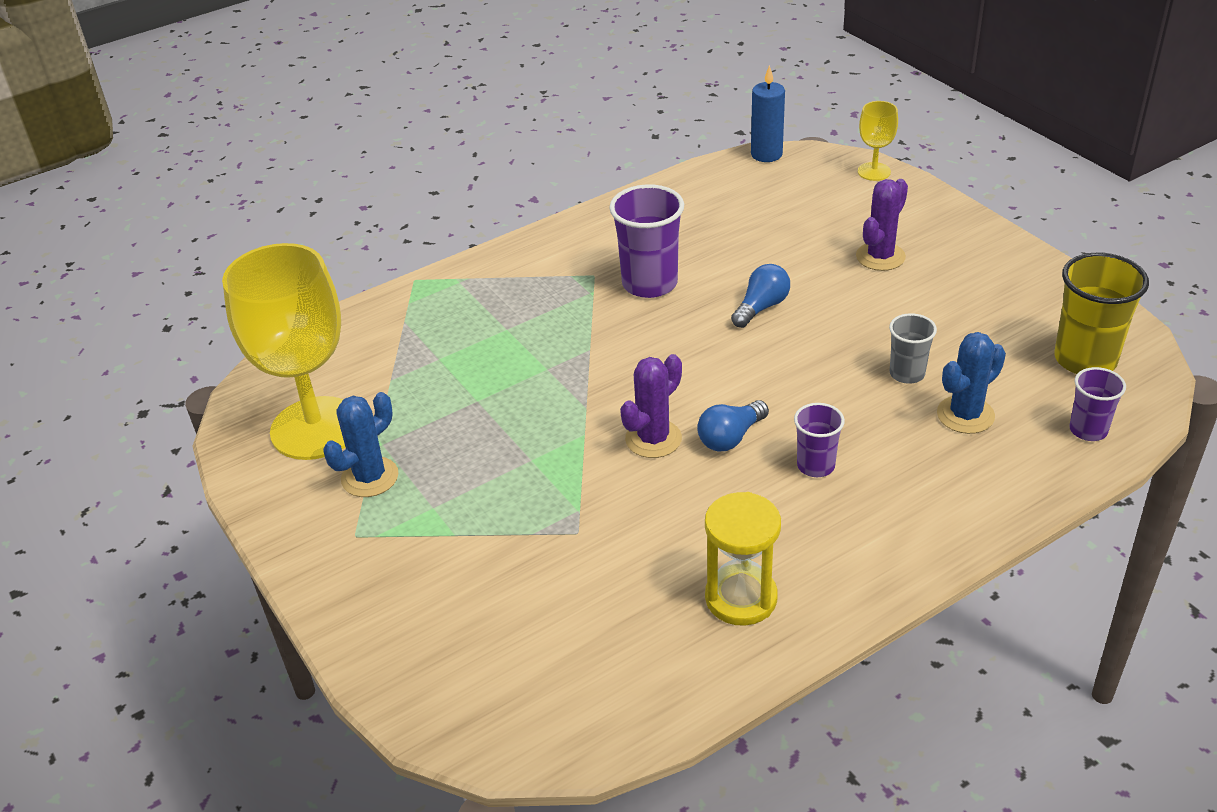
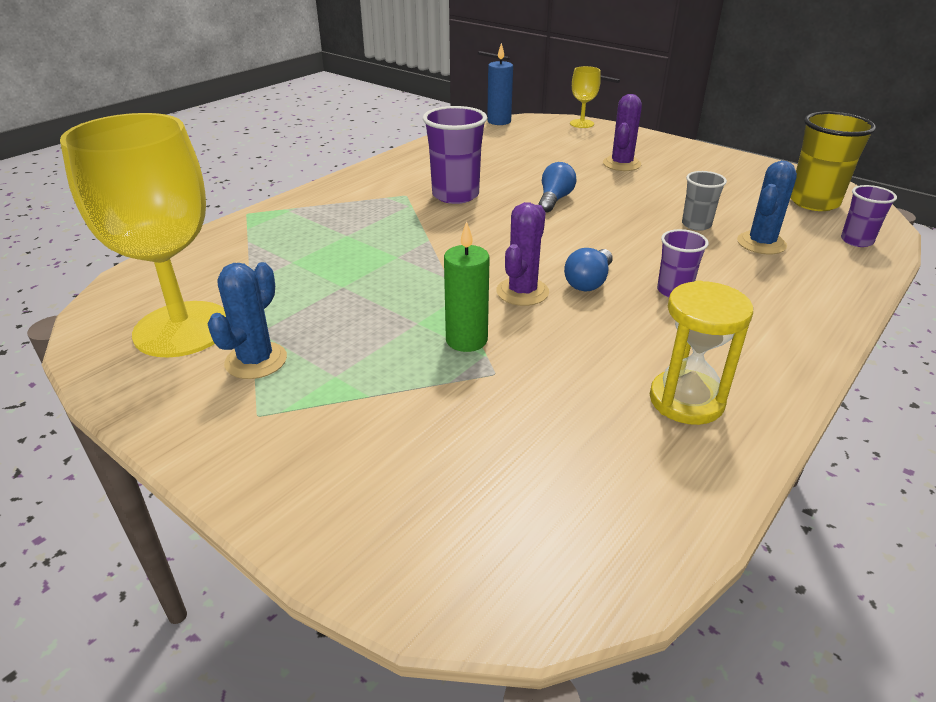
camera: 20 degrees left, 5 degrees down
(568, 489) = (466, 340): none -> green candle

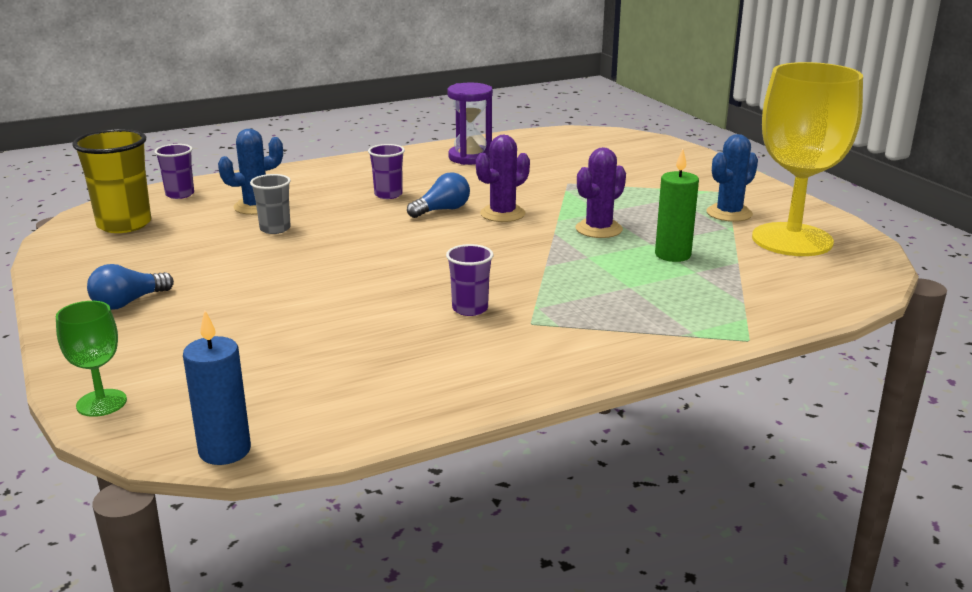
camera: 155 degrees left, 10 degrees down
(455, 195) = (470, 309): purple cup -> purple cup, size x0.57
(466, 340) = (572, 198): green candle -> green candle (672, 255)
(554, 199) = (364, 279): blue light bulb -> blue light bulb (128, 302)
(581, 124) = (101, 403): yellow goblet -> green goblet
(621, 164) = (205, 307): purple cactus -> purple cactus (598, 229)
(686, 400) = (470, 157): yellow hourglass -> purple hourglass

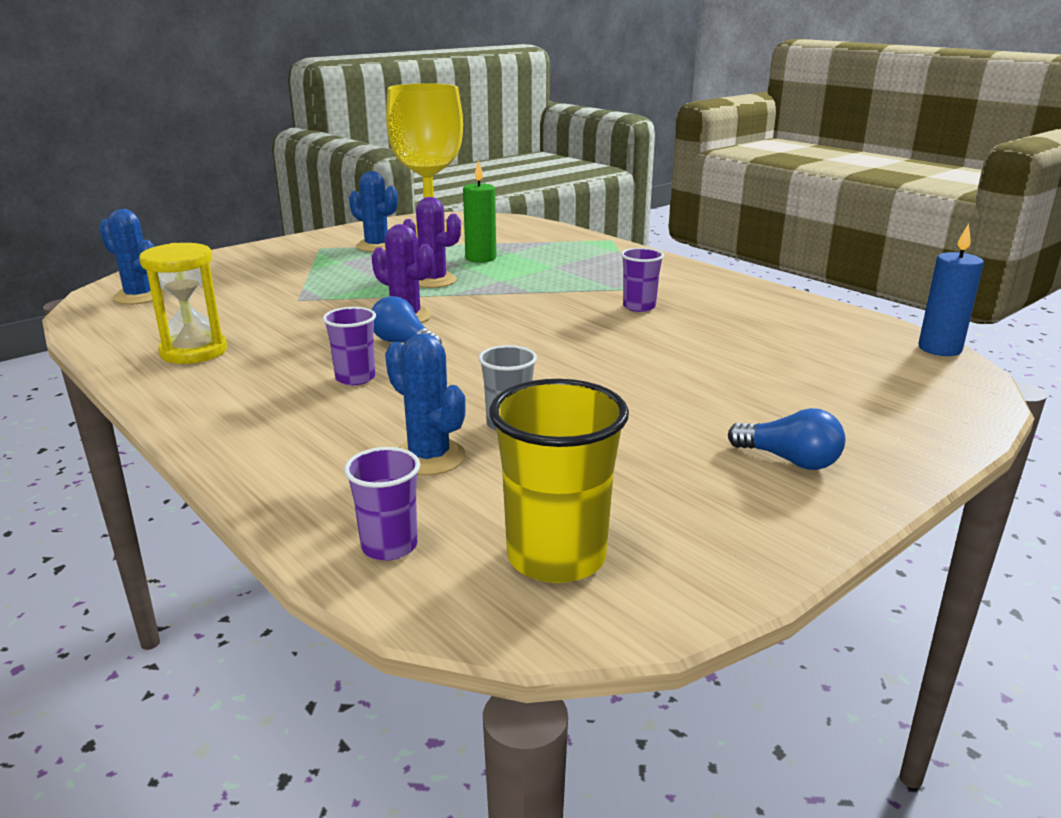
camera: 105 degrees left, 0 degrees up
(101, 403) = (965, 410): green goblet -> none
(470, 157) = (194, 351): purple hourglass -> yellow hourglass
(596, 142) = (139, 296): none -> blue cactus

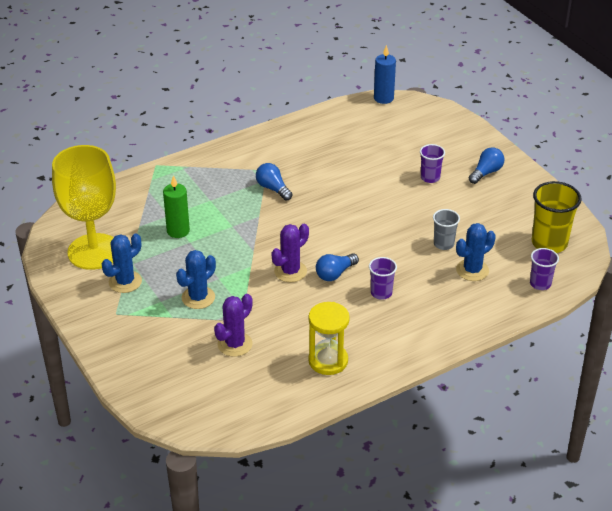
camera: 80 degrees left, 15 degrees up
(139, 296) = (211, 403): blue cactus -> blue cactus (198, 297)
(433, 281) = (222, 256): purple cactus -> purple cactus (235, 344)
(601, 294) = (273, 188): none -> blue light bulb
(639, 307) = (299, 178): purple cup -> purple cup (430, 177)

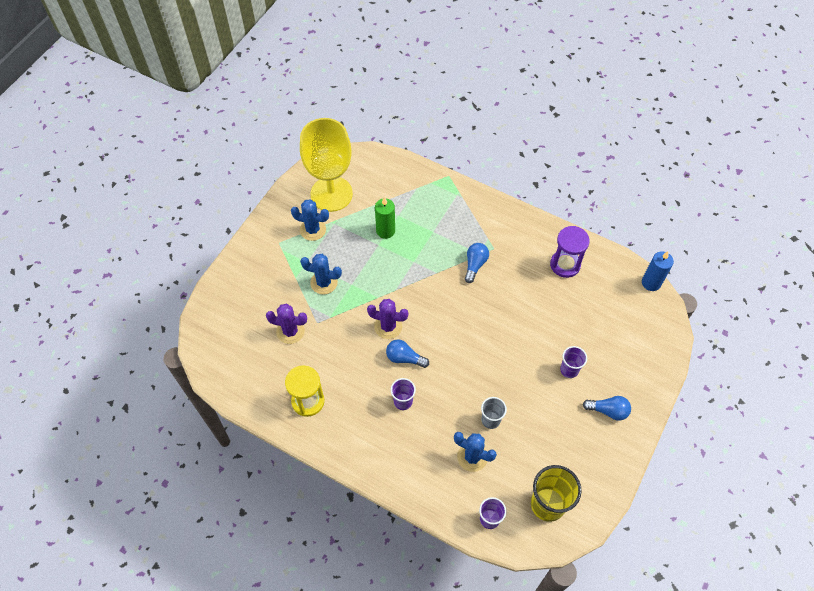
camera: 60 degrees right, 20 degrees up
(322, 136) = (565, 264): none -> purple hourglass

